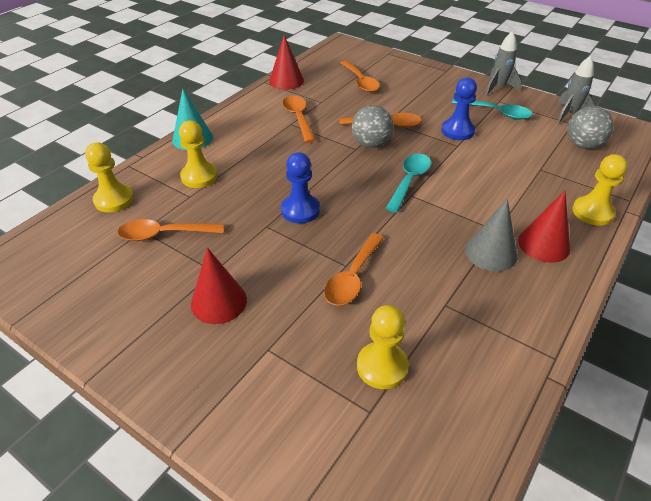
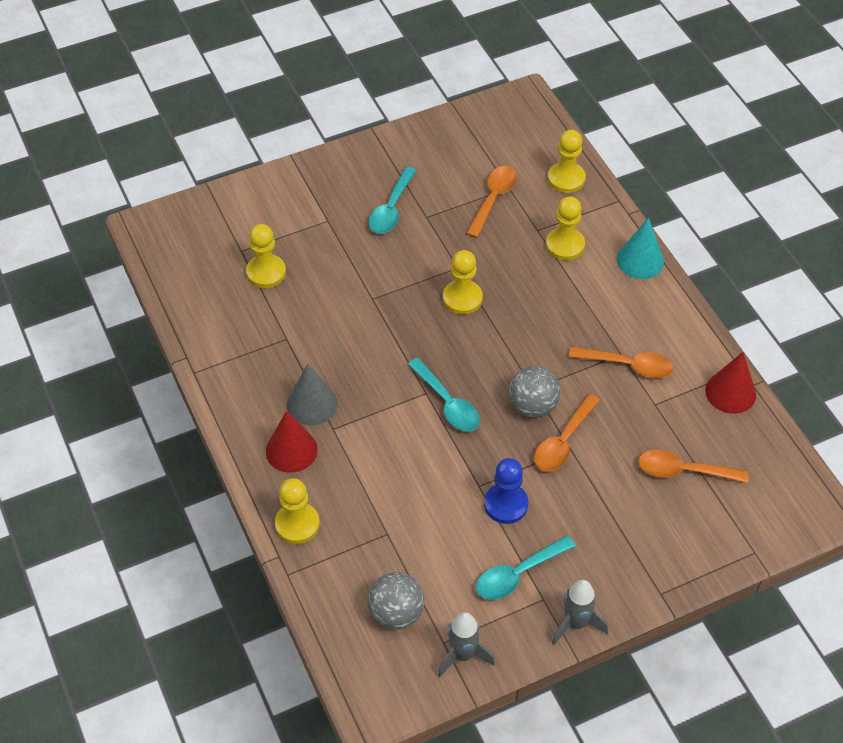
camera: 120 degrees right, 10 degrees up
(219, 302) = (391, 209): red cone -> turquoise spoon
(300, 210) = (462, 298): blue pawn -> yellow pawn
(352, 277) = (356, 296): orange spoon -> none

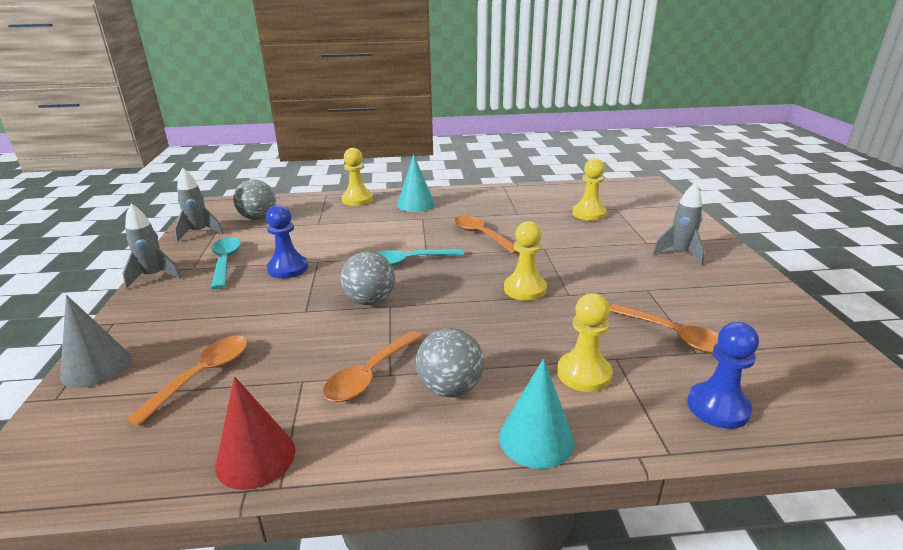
camera: 110 degrees right, 25 degrees down
(291, 450) = (416, 204): red cone -> turquoise cone
(312, 404) = (449, 214): grey cone -> grey cone (96, 367)
(345, 196) = (680, 253): none -> grey rocket
(391, 209) = (660, 272): turquoise spoon -> none
(563, 441) = (316, 308): orange spoon -> orange spoon (481, 235)
(566, 179) = (718, 407): yellow pawn -> blue pawn
(617, 314) = (450, 388): none -> grey ball

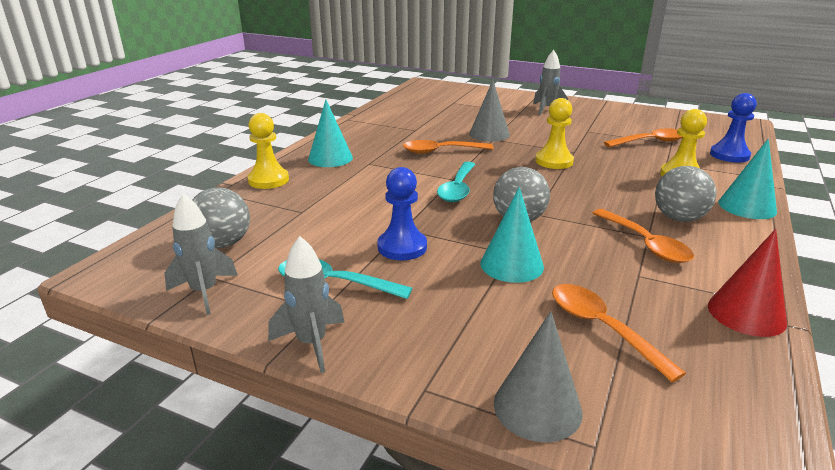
camera: 60 degrees left, 0 degrees up
(285, 316) = (511, 265): none -> turquoise cone
(554, 243) = (489, 134): none -> grey cone
(589, 214) = (451, 111): yellow pawn -> none

